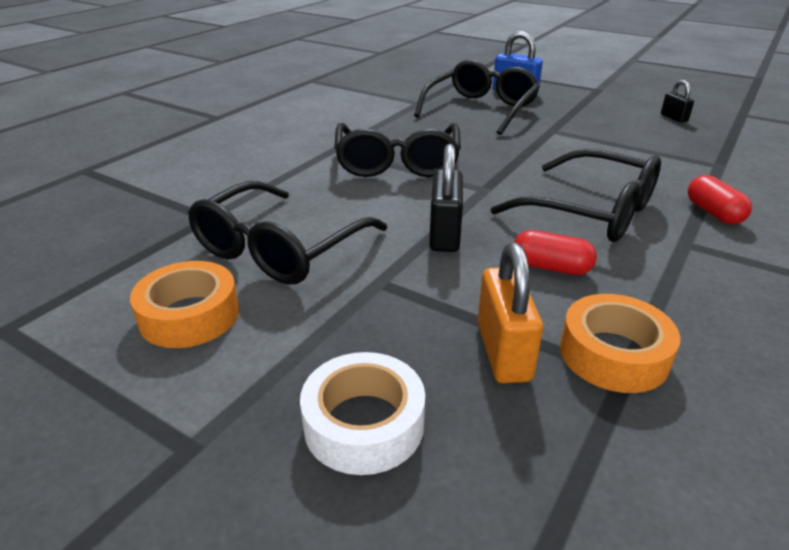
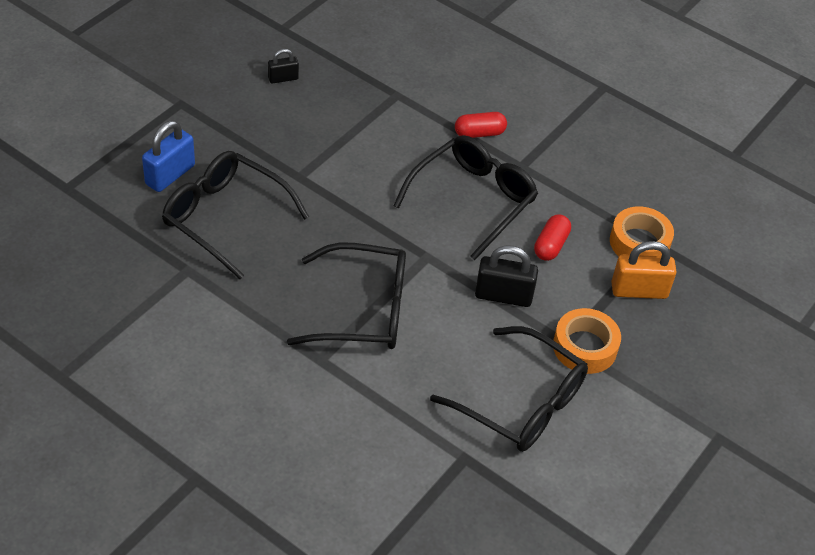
camera: 90 degrees left, 15 degrees up
(189, 315) = (607, 453): orange tape -> orange tape (584, 347)
(364, 424) = (698, 361): white tape -> none

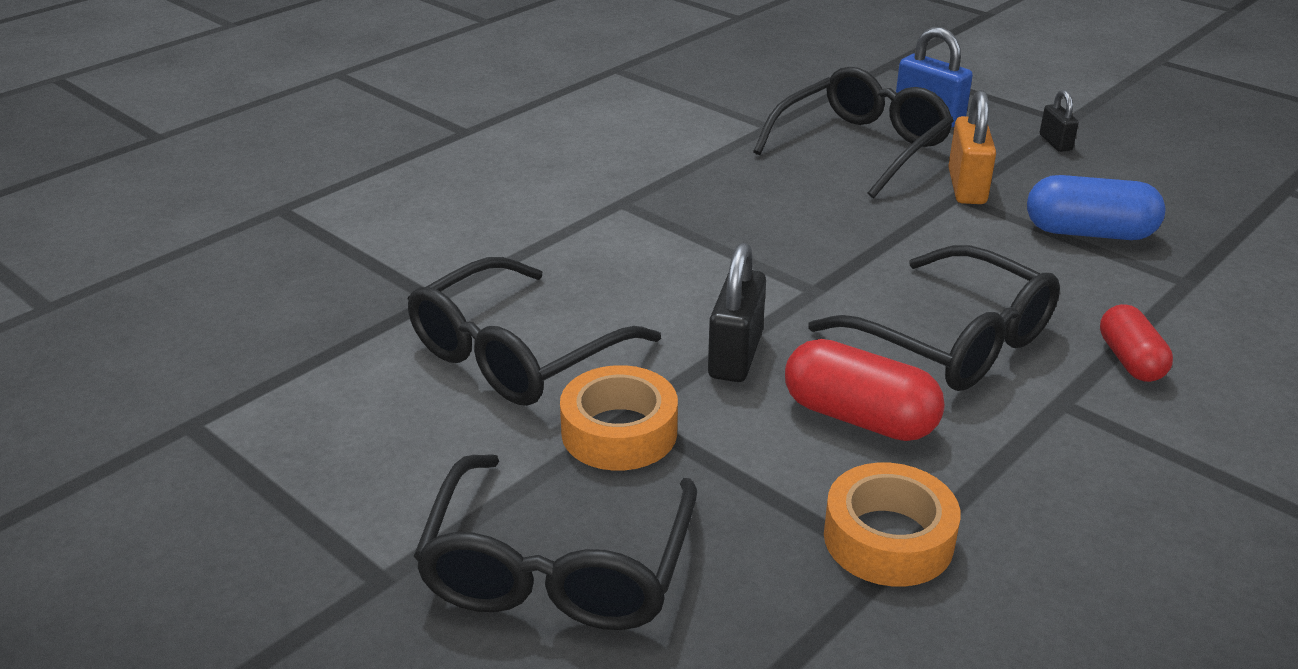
camera: 100 degrees right, 15 degrees down
(283, 78) = (1164, 188): black padlock -> black padlock (1055, 143)
(344, 123) = (1089, 233): none -> blue capsule
(364, 310) = (705, 234): black glasses -> black glasses (558, 569)
(550, 245) = (859, 417): red capsule -> red capsule, size x1.52
(639, 291) = (754, 519): orange padlock -> orange padlock (966, 187)

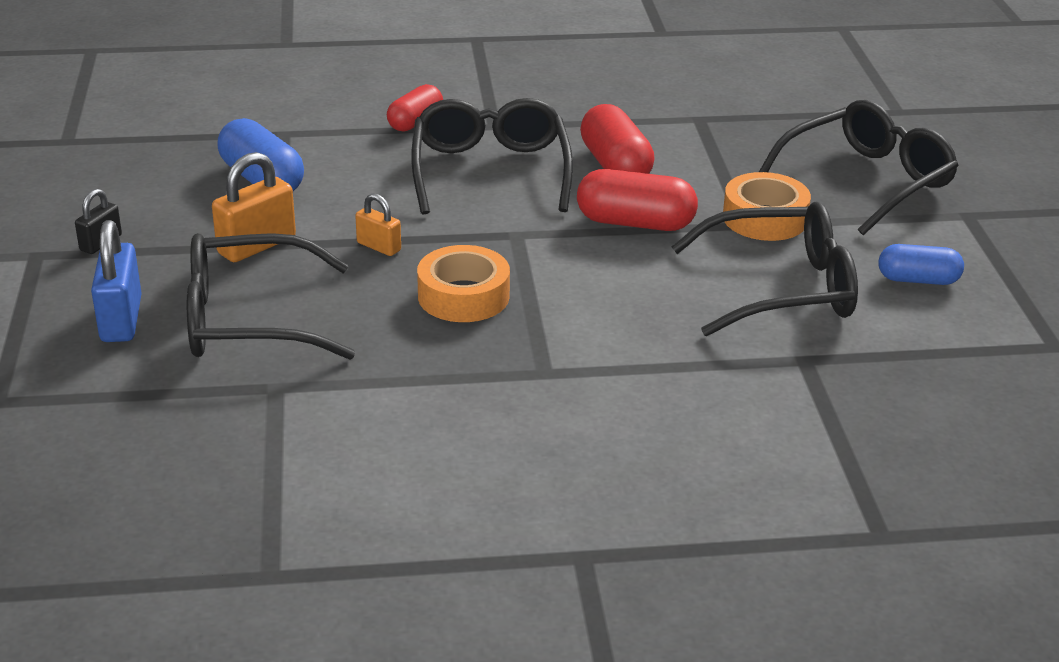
camera: 140 degrees left, 0 degrees up
(384, 435) = (918, 280): none -> blue capsule
(735, 355) = (635, 223): black padlock -> red capsule
(888, 539) = (685, 124): orange tape -> orange tape (463, 296)
(890, 227) = (379, 247): none -> orange padlock

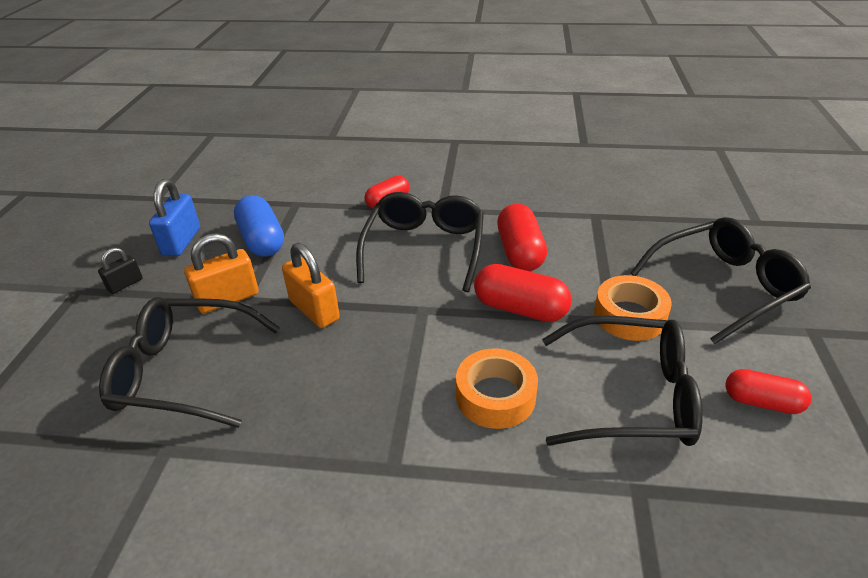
camera: 15 degrees right, 5 degrees up
(121, 319) = (94, 359): blue padlock -> blue padlock (182, 241)
(379, 247) = (314, 310): orange padlock -> orange padlock, size x1.71
(463, 296) = (357, 368): orange tape -> orange tape (495, 396)
(918, 280) = (762, 402): blue capsule -> red capsule

